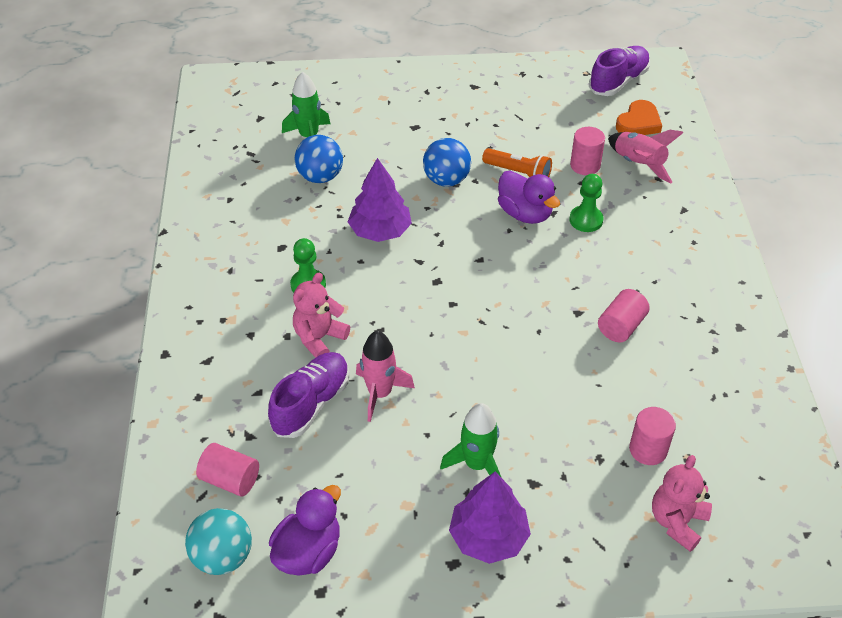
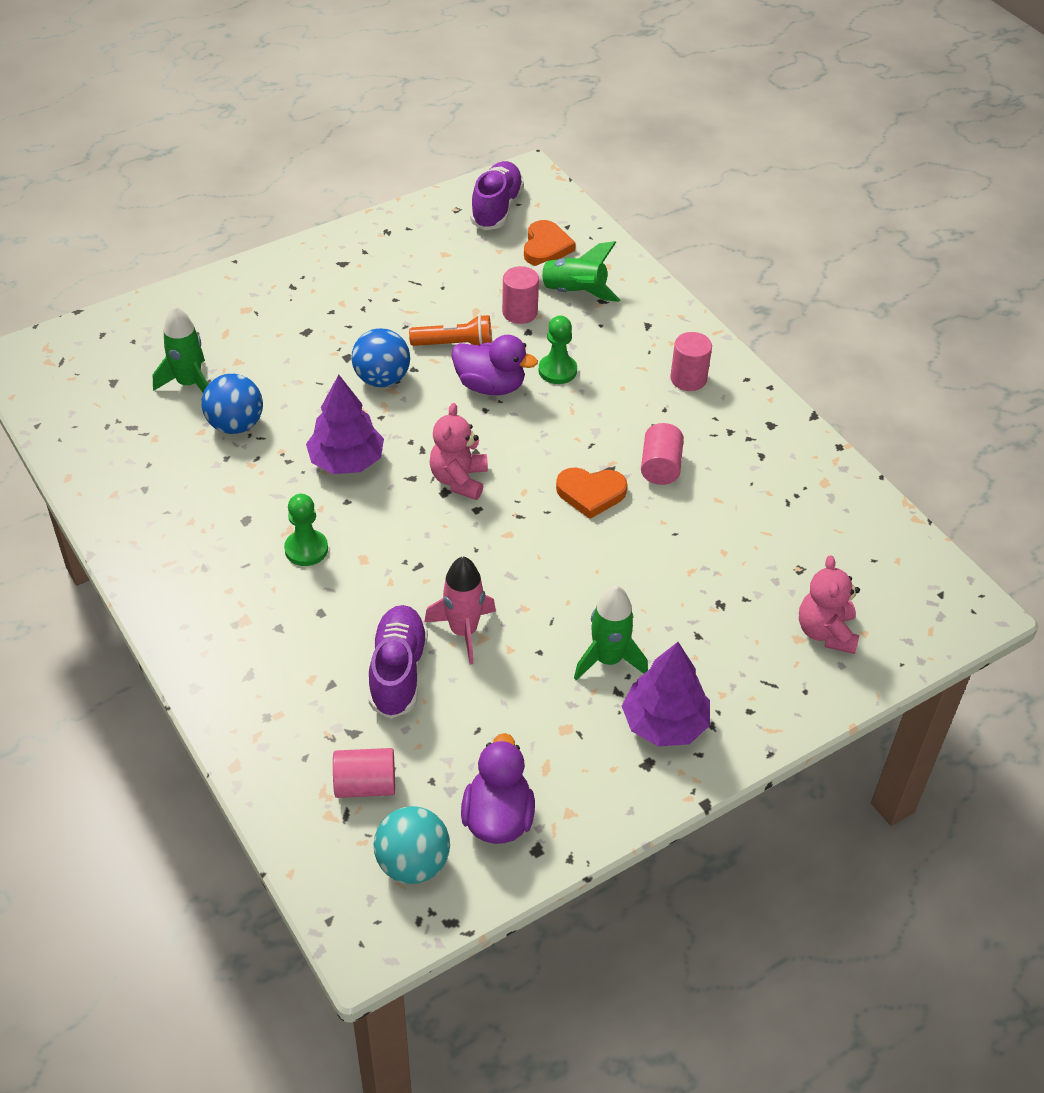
camera: 30 degrees left, 0 degrees up
(319, 338) = (358, 601): pink teddy bear -> pink teddy bear (459, 480)
(550, 326) = (591, 493): none -> orange heart
(638, 164) = (573, 292): pink rocket -> green rocket
(648, 449) = (759, 577): pink cylinder -> pink cylinder (688, 379)

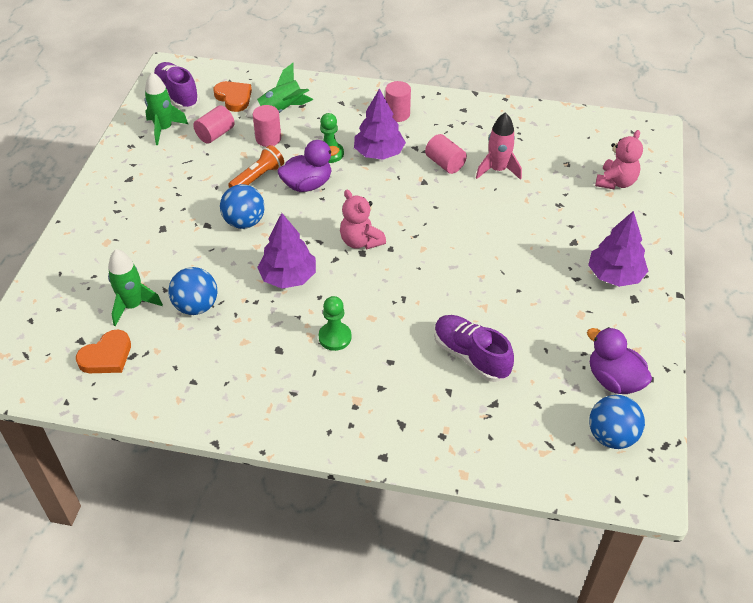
camera: 45 degrees left, 0 degrees up
(365, 785) = (537, 422): pink cylinder -> pink cylinder (215, 134)
(413, 863) = (611, 436): turquoise ball -> blue ball
(463, 631) = (471, 310): pink rocket -> pink rocket (497, 170)
(591, 493) = (432, 199): orange heart -> orange heart (107, 356)
(607, 406) = (379, 153): none -> purple tree
(608, 659) = (552, 268): green rocket -> green rocket (164, 129)
(826, 632) = (616, 182): pink teddy bear -> pink teddy bear turned 105 degrees counterclockwise

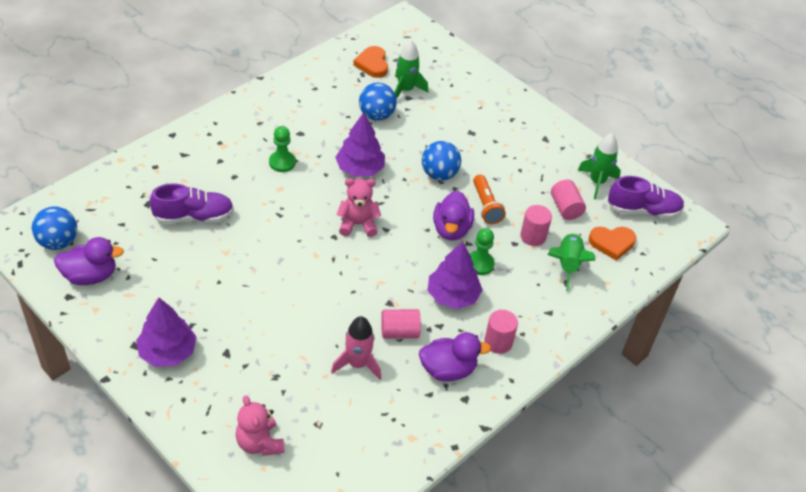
camera: 120 degrees right, 0 degrees up
(449, 126) = (448, 370): none -> purple duck

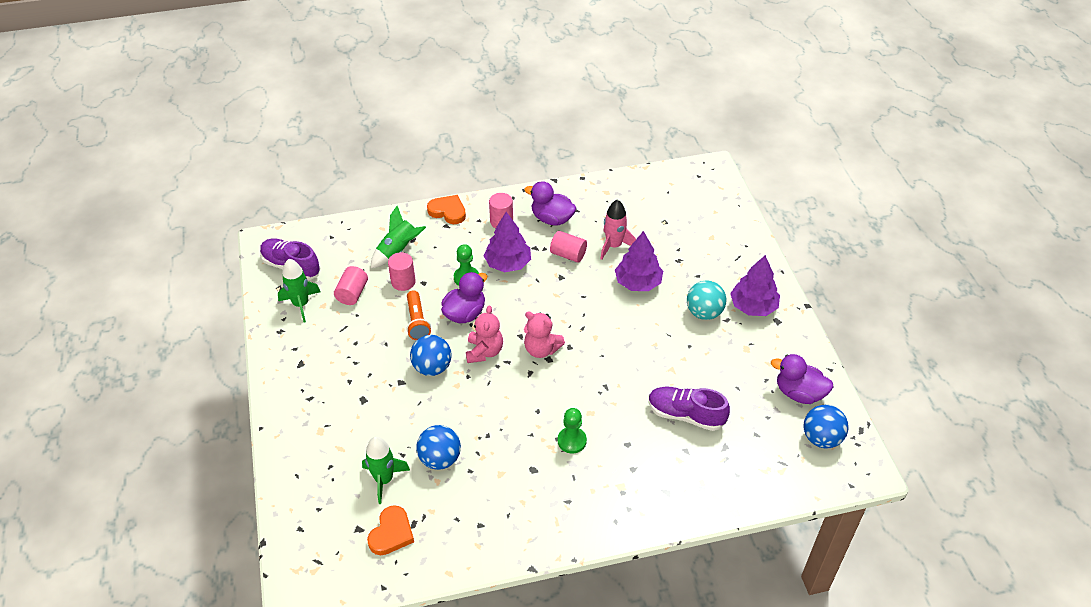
camera: 145 degrees left, 0 degrees up
(219, 323) = (704, 312): none -> turquoise ball
(259, 443) = (710, 225): pink teddy bear -> pink teddy bear (484, 351)
(360, 169) = (501, 403): purple tree -> purple tree (638, 282)
(486, 206) = (417, 322): orange flashlight -> orange flashlight turned 150 degrees clockwise
(612, 243) = (346, 252): orange heart -> orange heart (448, 211)

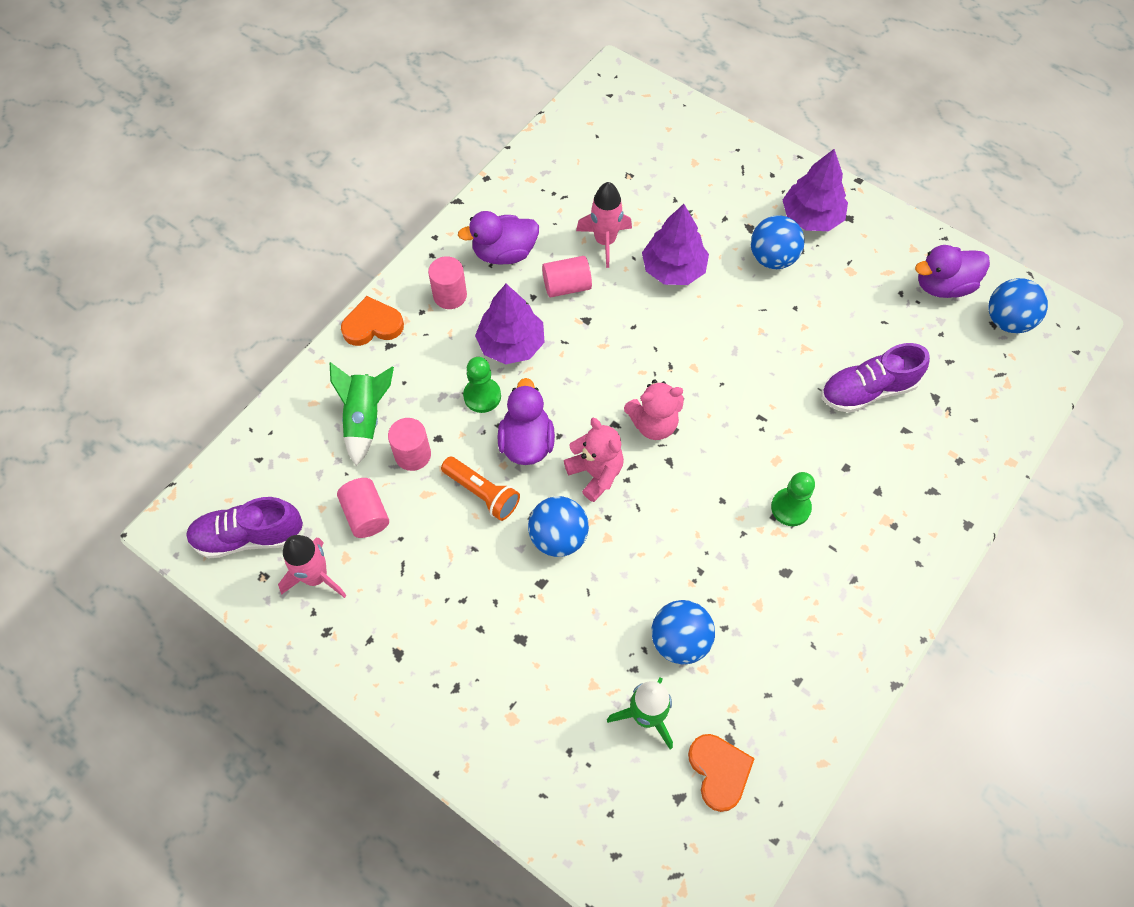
camera: 40 degrees left, 15 degrees up
(301, 304) = (316, 577): green rocket -> pink rocket
(704, 312) = (772, 258): turquoise ball -> blue ball

